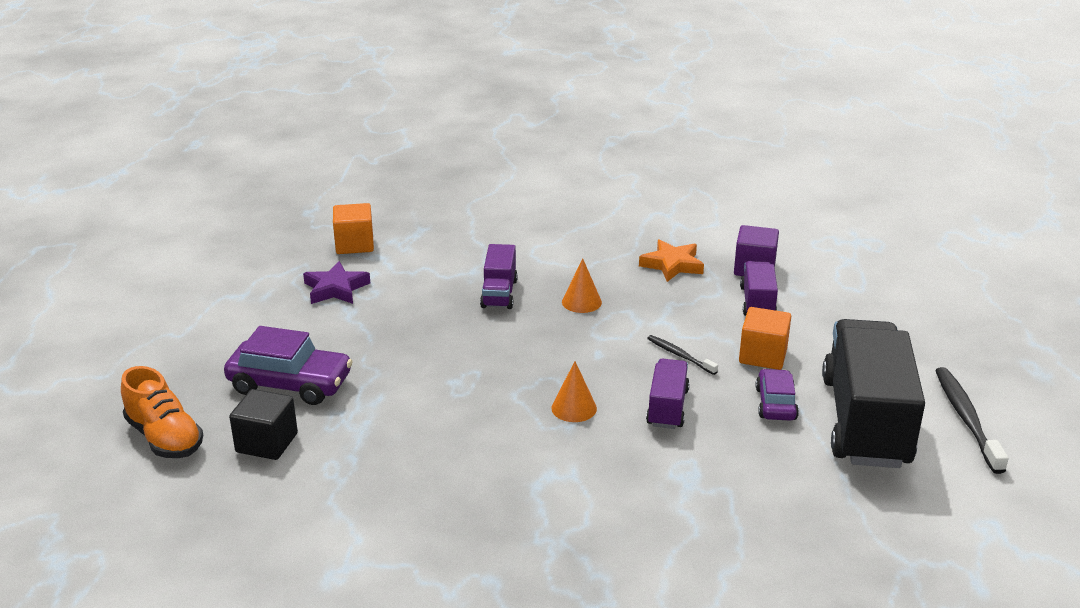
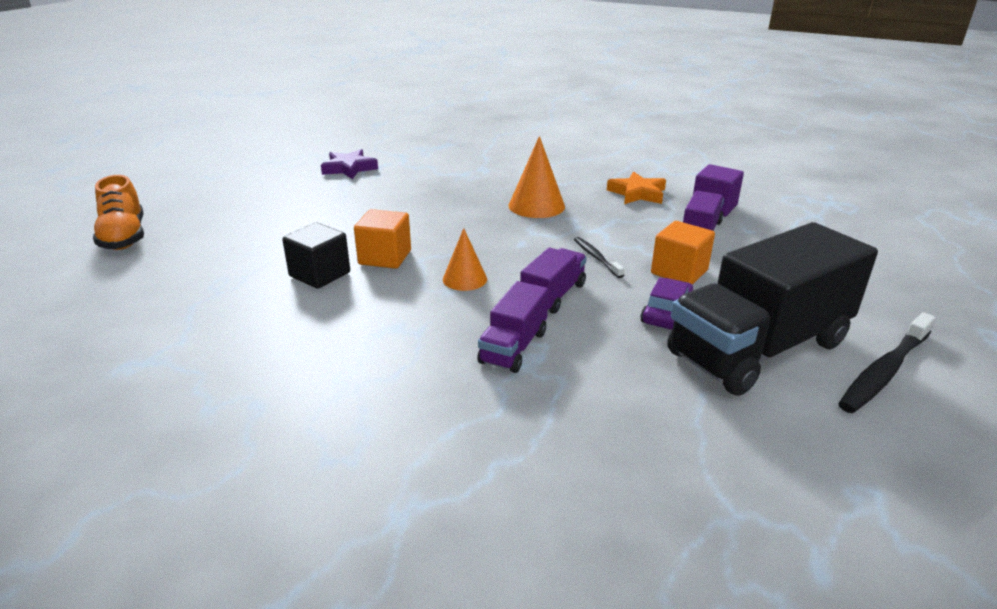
camera: 20 degrees right, 0 degrees up
(267, 443) = (191, 255): black cube -> black cube (320, 274)
(290, 384) = (252, 220): purple car -> none
(354, 244) = (389, 146): orange cube -> orange cube (385, 257)
(499, 293) = (472, 190): purple truck -> purple truck (513, 347)
(581, 302) = (536, 206): orange cone -> orange cone, size x1.55
(865, 421) = (758, 348): black truck -> black truck turned 150 degrees counterclockwise
(966, 419) = (885, 371): black toothbrush -> black toothbrush turned 150 degrees counterclockwise

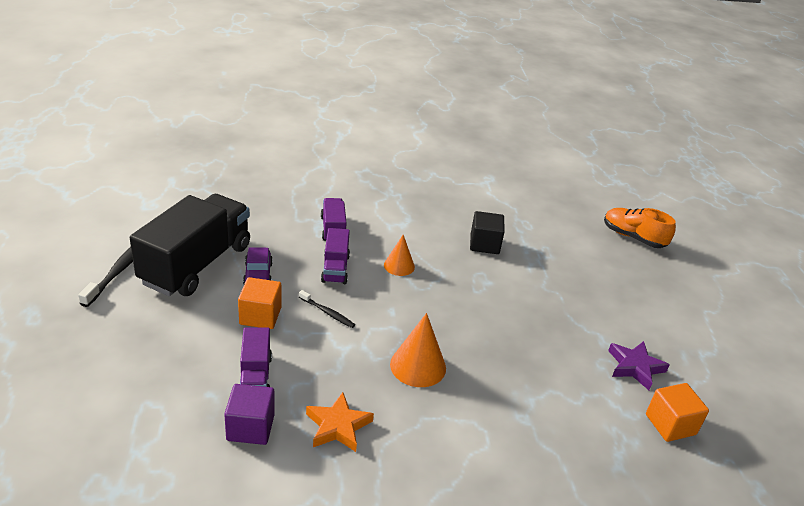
camera: 145 degrees right, 5 degrees up
(385, 257) = (466, 268): orange cube -> orange cube (670, 424)

